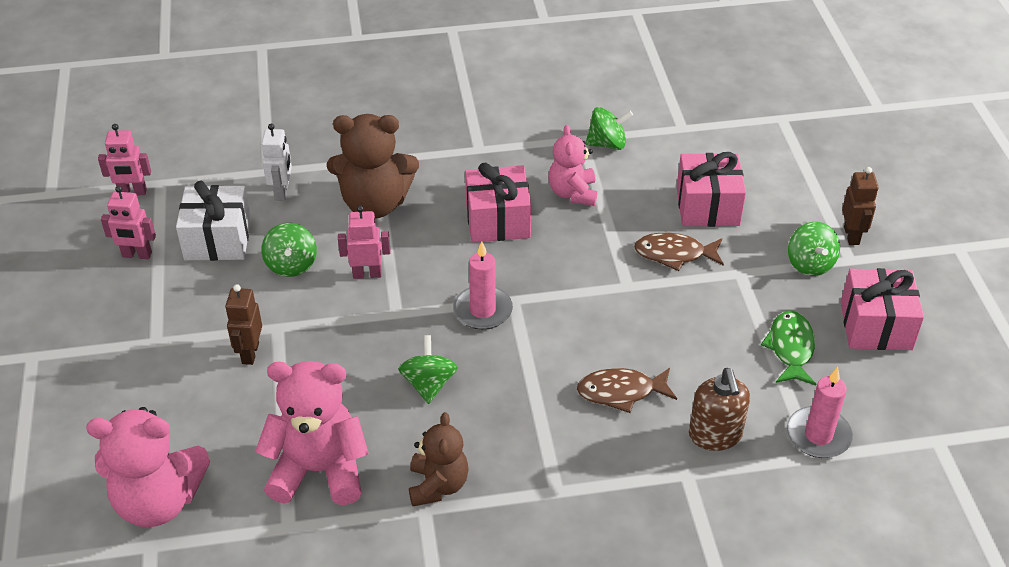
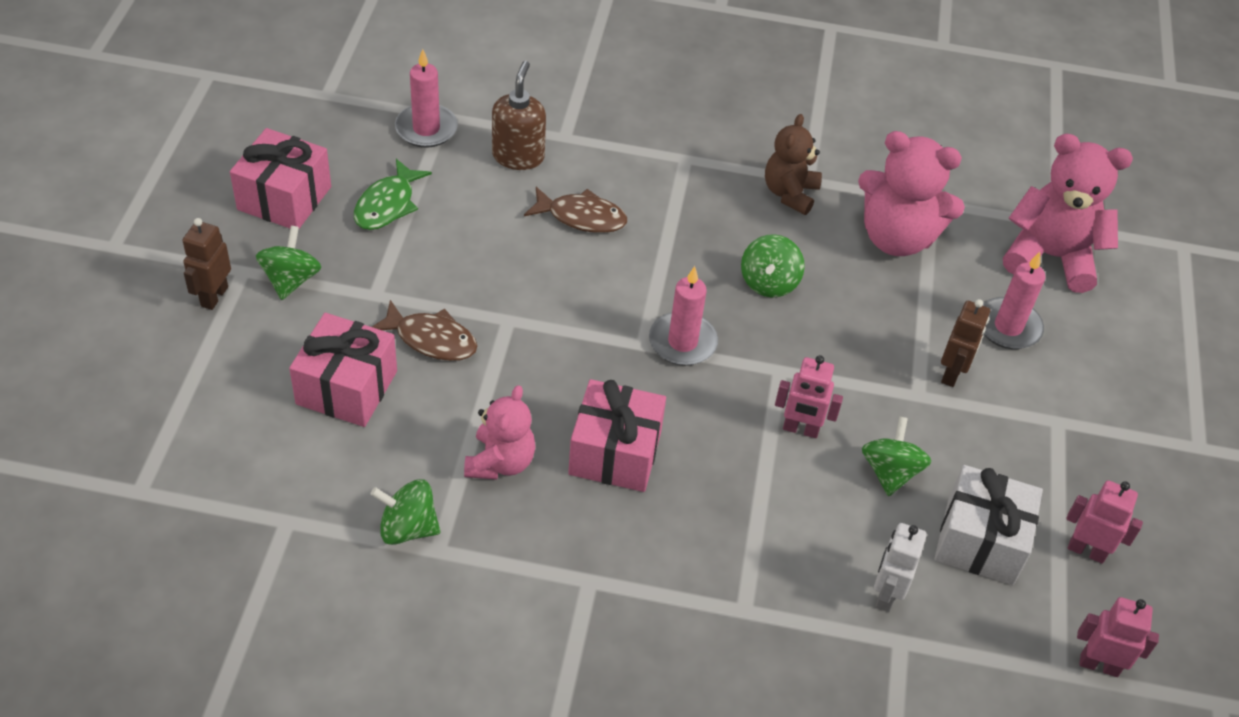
camera: 165 degrees left, 5 degrees up
(201, 411) = (1008, 326): none -> pink candle
(375, 204) = (764, 531): brown teddy bear -> none

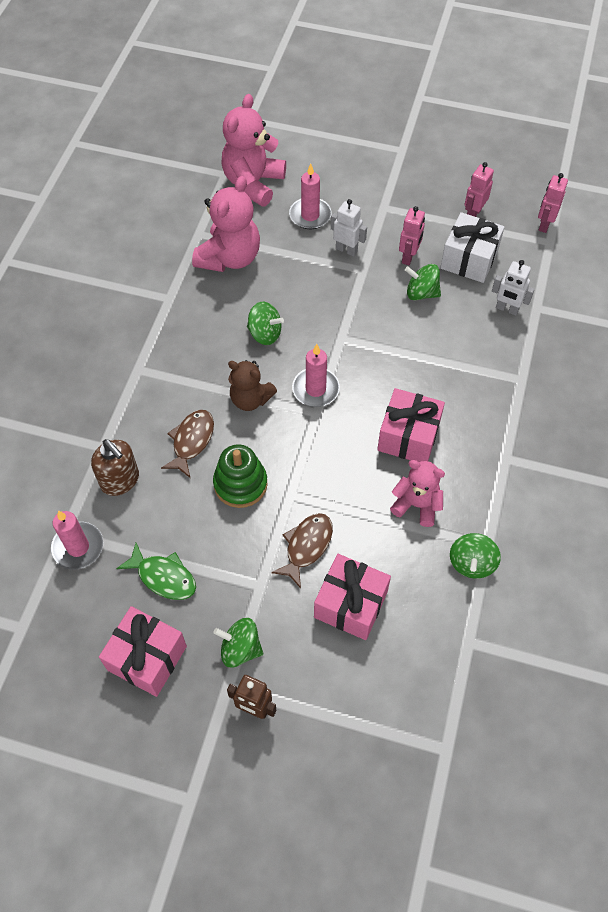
camera: 80 degrees left, 10 degrees up
(518, 156) = (120, 480): brown soap dispenser -> brown soap dispenser turned 150 degrees counterclockwise
(521, 268) = (240, 484): none -> green stacking toy
(790, 193) = (181, 310): brown teddy bear -> brown teddy bear (250, 399)
(800, 429) = (389, 333): pink robot -> pink robot (409, 257)
(952, 373) = (346, 250): brown robot -> white robot

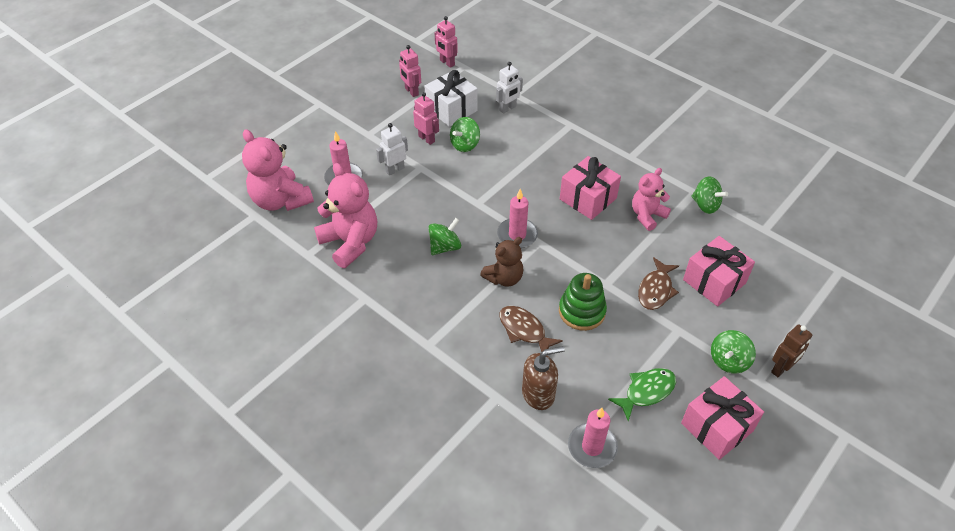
camera: 65 degrees left, 10 degrees down
(306, 546) = (656, 290): brown fish -> brown fish turned 120 degrees counterclockwise

